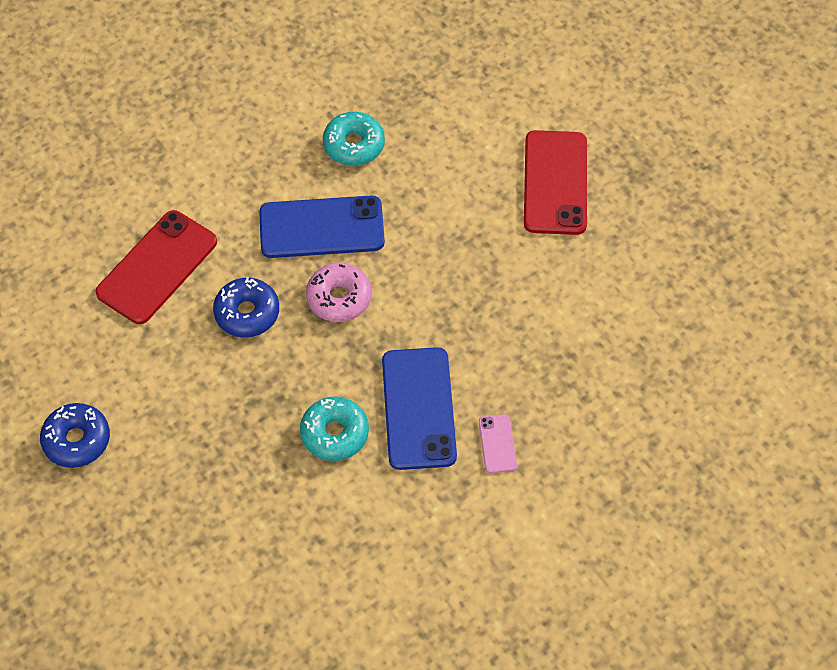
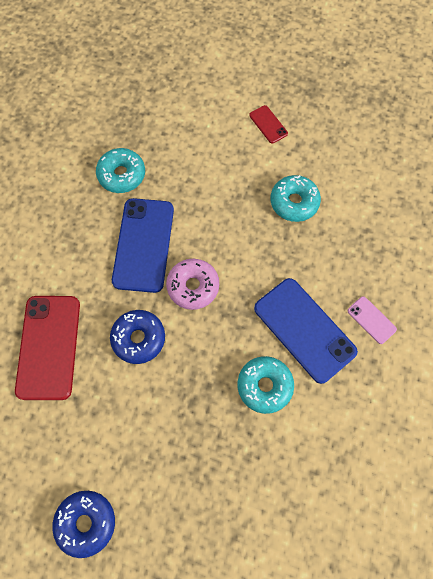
camera: 35 degrees left, 10 degrees up
(321, 228) = (144, 245): blue phone -> blue phone turned 45 degrees counterclockwise
(514, 280) = (294, 202): none -> turquoise donut
(555, 183) = (268, 124): red phone -> red phone, size x0.46

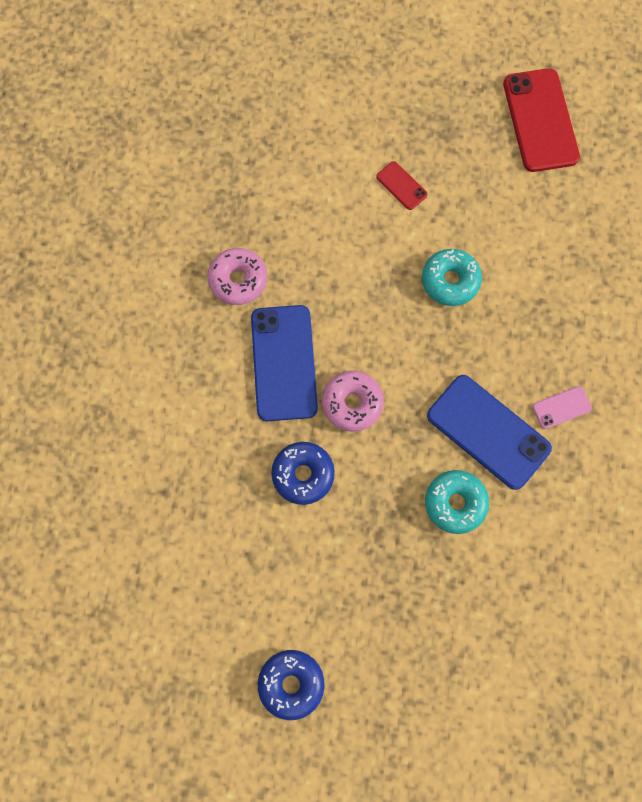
camera: 10 degrees left, 5 degrees up
(49, 347) = (202, 502): red phone -> red phone (540, 120)
(122, 175) = (238, 280): turquoise donut -> pink donut
(371, 320) = (561, 407): pink phone -> pink phone turned 60 degrees counterclockwise

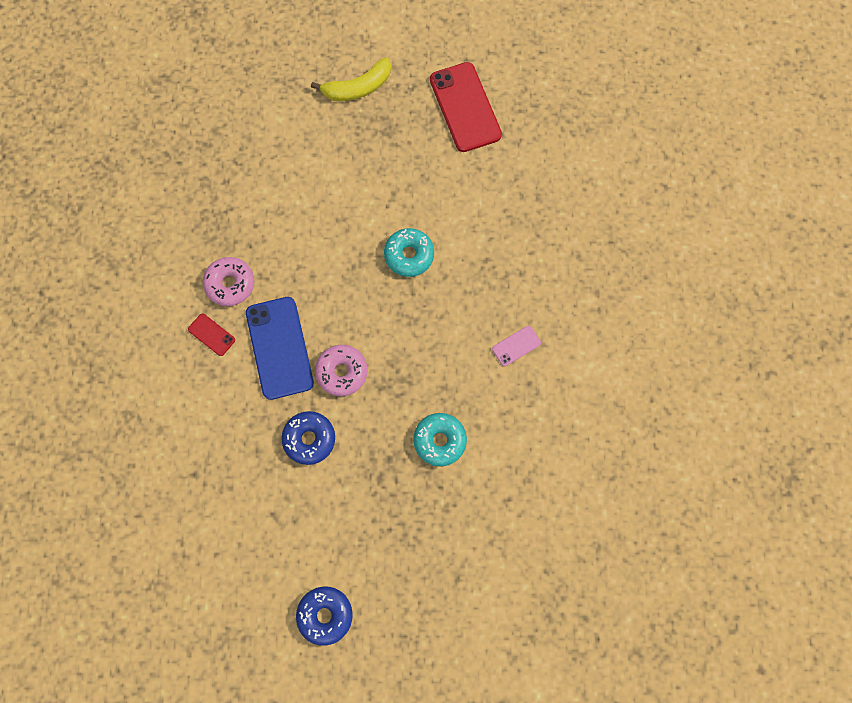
camera: 10 degrees left, 0 degrees up
(401, 186) = (356, 181): red phone -> red phone (211, 334)
(418, 79) = (358, 88): none -> yellow banana
(488, 432) = (458, 376): blue phone -> none

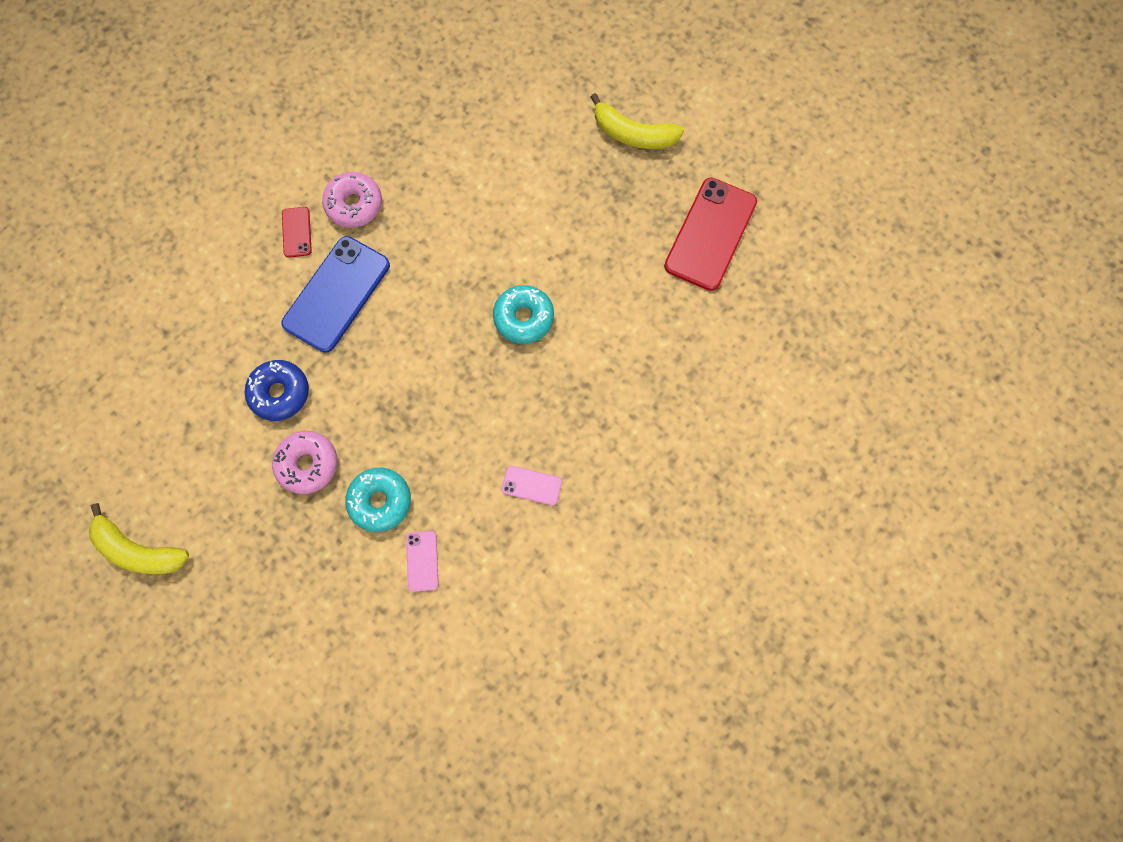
camera: 45 degrees right, 0 degrees up
(325, 615) = (139, 550): blue donut -> yellow banana
(342, 372) = (364, 363): pink donut -> pink donut (308, 464)
(500, 449) = (422, 561): none -> pink phone

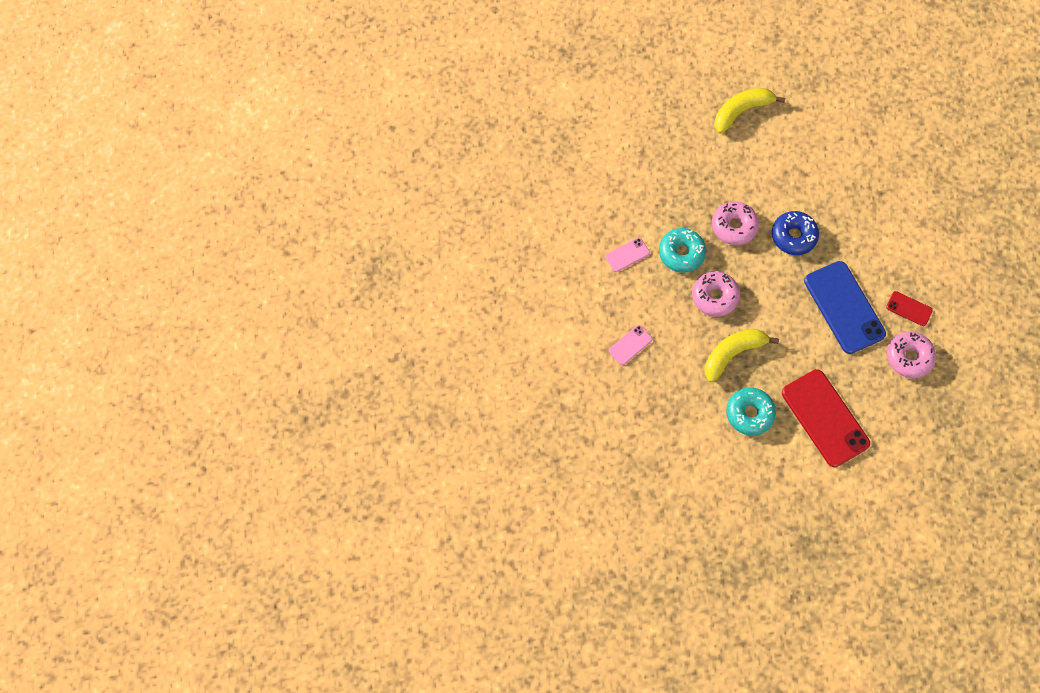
camera: 125 degrees right, 5 degrees down
(411, 432) = (714, 296): none -> pink donut
(422, 561) = (627, 255): pink phone -> pink phone turned 60 degrees counterclockwise
(633, 134) = (850, 587): yellow banana -> yellow banana (732, 353)
(710, 234) = (731, 584): red phone -> red phone (824, 418)

